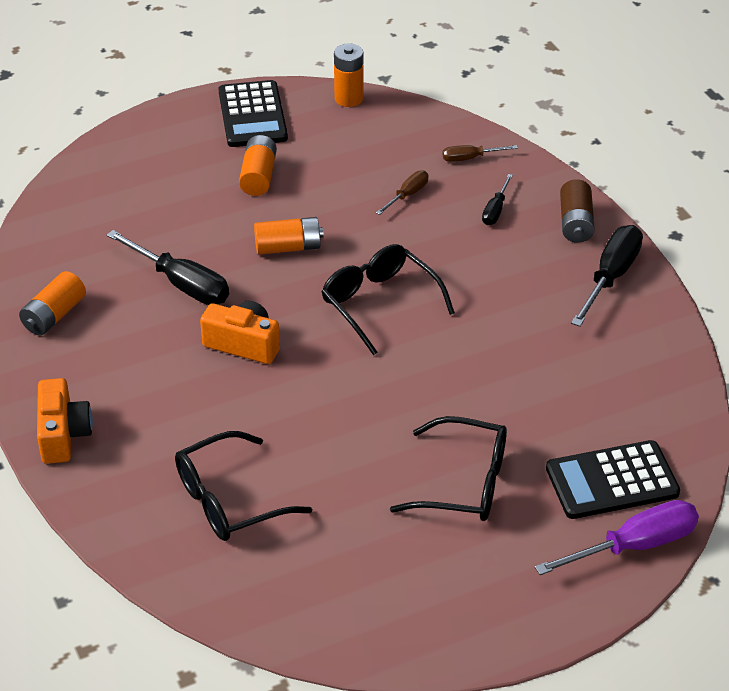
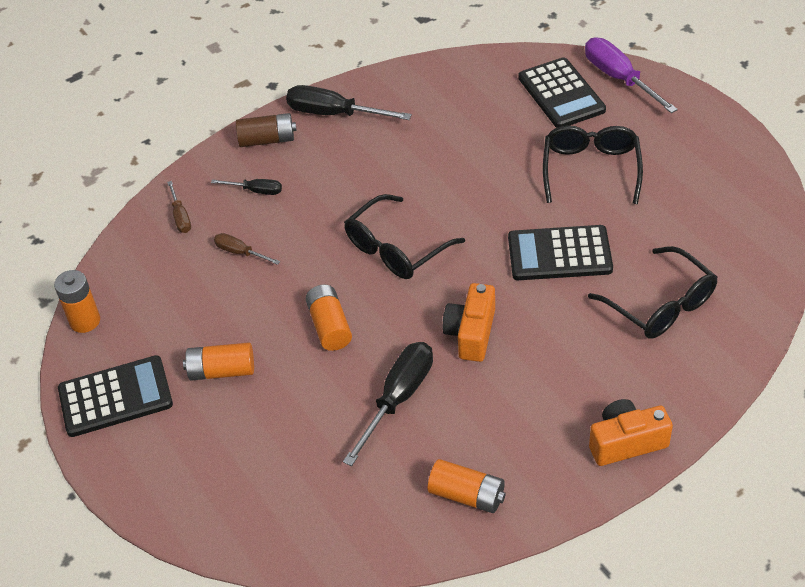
camera: 95 degrees left, 5 degrees up
(332, 430) = (559, 254): none -> black calculator

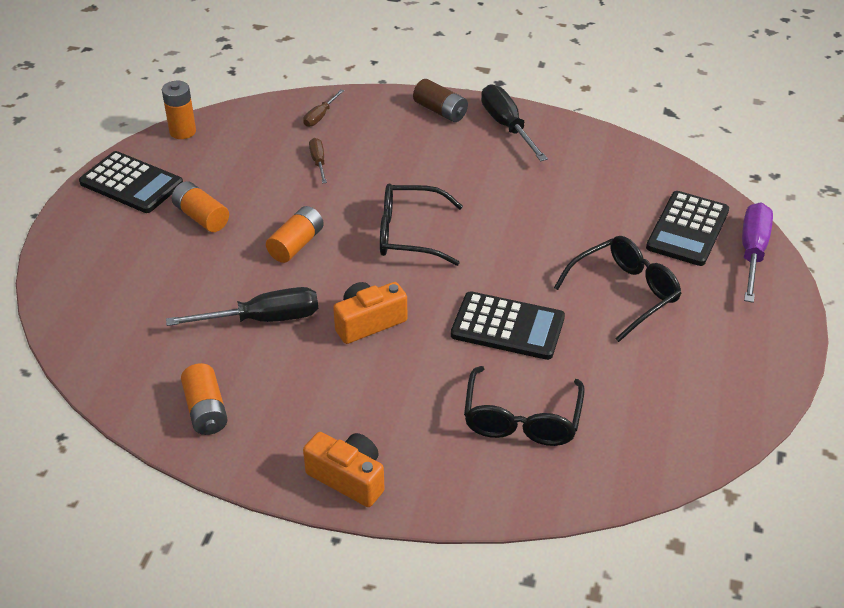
camera: 45 degrees right, 5 degrees down
(256, 191) = (385, 135): black screwdriver -> none
(559, 254) = (507, 326): black calculator -> black calculator turned 150 degrees clockwise

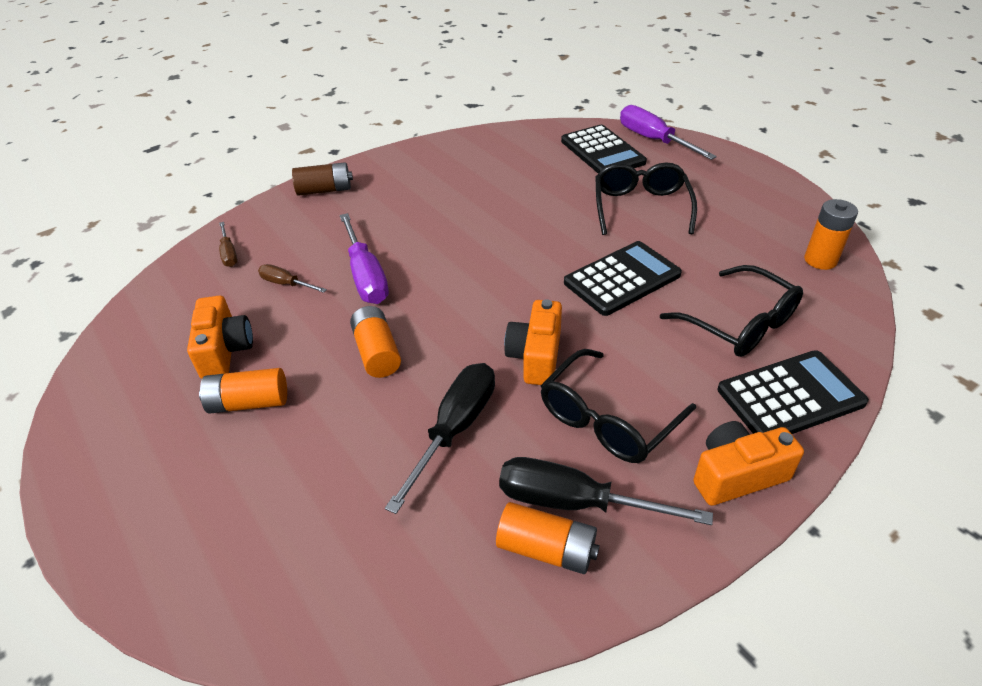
camera: 50 degrees left, 0 degrees up
(131, 183) = (117, 435): black calculator -> black calculator (790, 396)
(182, 131) = (103, 353): orange battery -> orange battery (820, 260)
(232, 178) = (225, 350): none -> orange camera
(366, 193) = (366, 276): none -> purple screwdriver
(410, 234) = (451, 277): black glasses -> black glasses (608, 419)
(507, 126) = (390, 169): black screwdriver -> black screwdriver (574, 502)

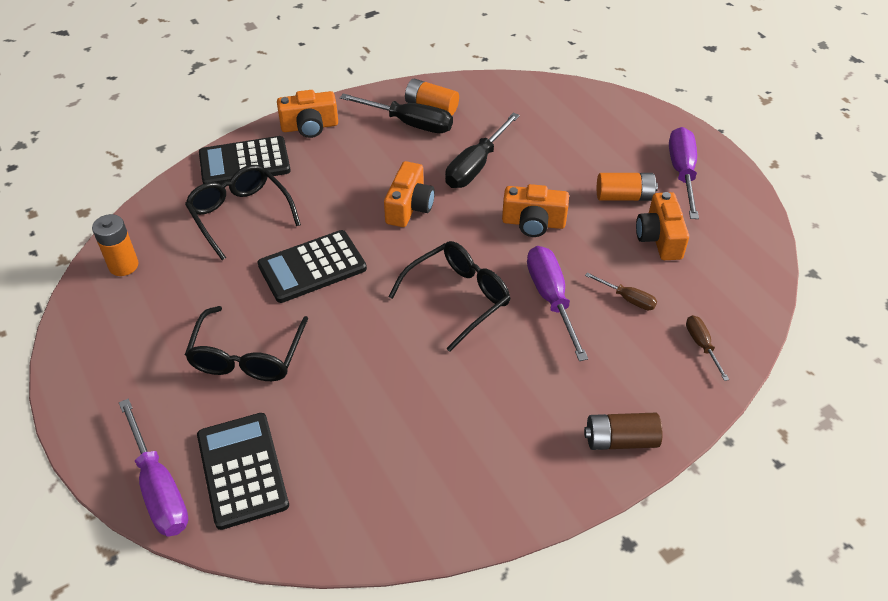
camera: 175 degrees left, 5 degrees up
(147, 452) = (682, 172): none -> purple screwdriver
(377, 353) = (533, 223): orange battery -> orange camera
(608, 419) = (372, 162): black glasses -> black glasses (457, 298)

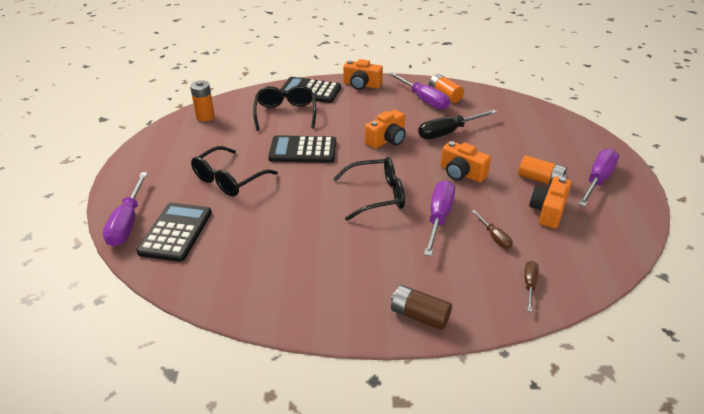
camera: 30 degrees right, 10 degrees down
(410, 123) = (423, 100): black screwdriver -> purple screwdriver

